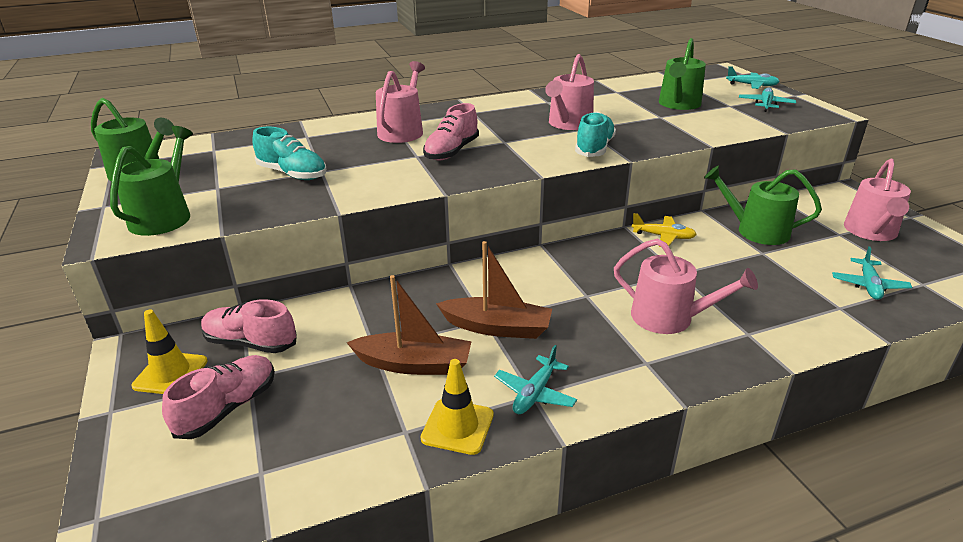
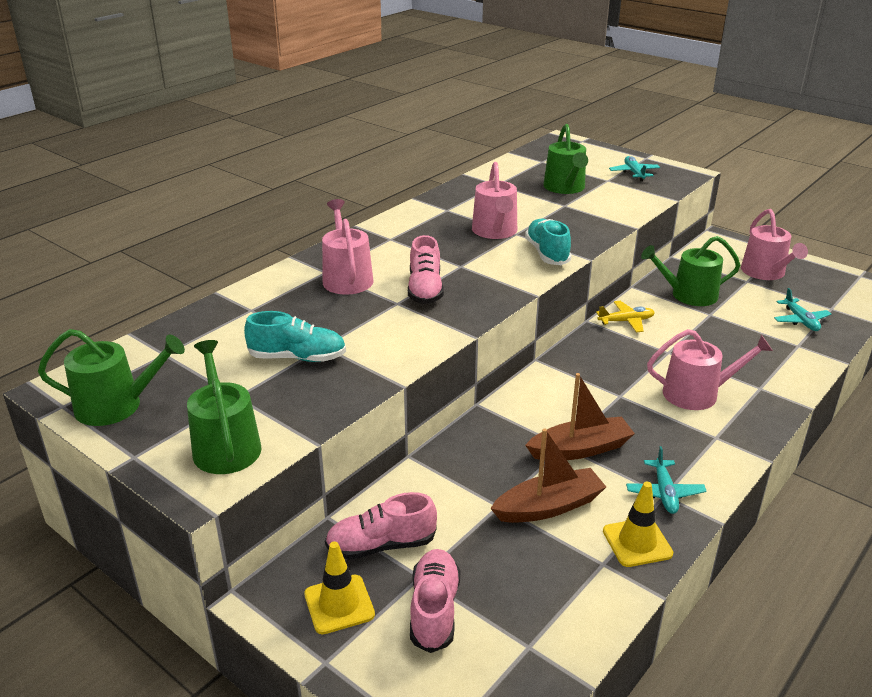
camera: 30 degrees left, 0 degrees up
(752, 85) = (603, 153): turquoise plane -> none

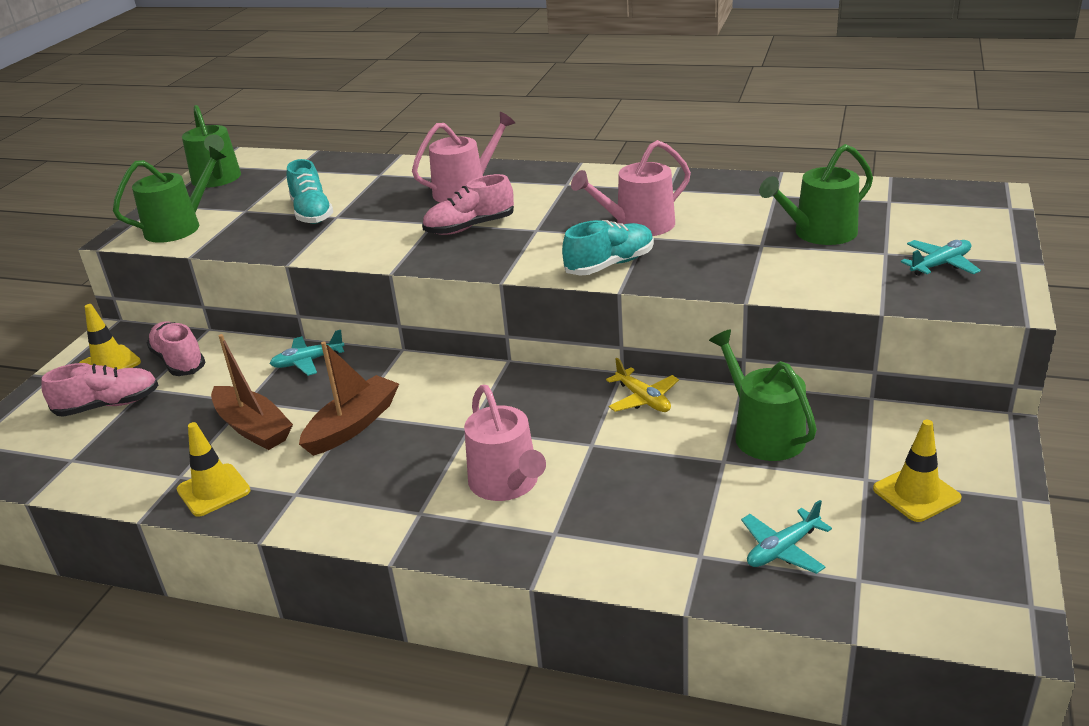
camera: 70 degrees right, 0 degrees up
(580, 449) = (353, 425): brown boat -> brown boat turned 105 degrees counterclockwise
(664, 492) = (298, 493): turquoise plane -> turquoise plane (308, 361)
(766, 273) = (916, 494): pink watering can -> yellow traffic cone

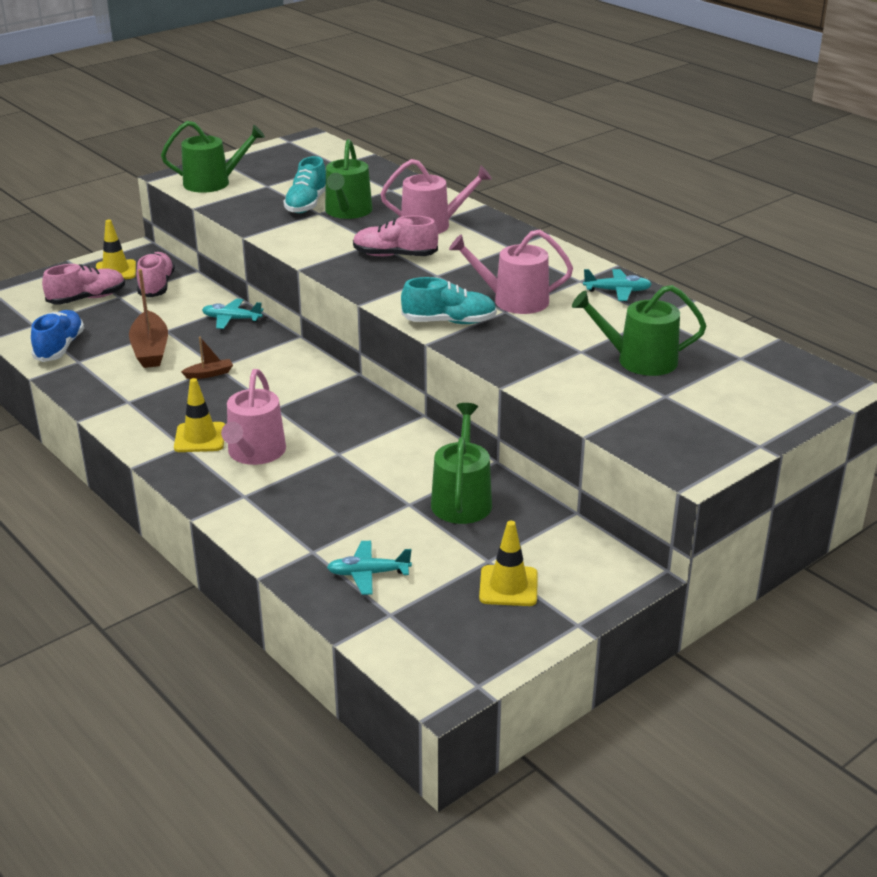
camera: 30 degrees right, 0 degrees up
(108, 405) = (87, 299): pink shoe -> pink shoe turned 45 degrees counterclockwise
(137, 471) = (60, 347): none -> blue shoe
(213, 490) = (87, 378): yellow traffic cone -> yellow traffic cone (200, 438)
(217, 179) = (279, 154): green watering can -> green watering can (347, 212)
(353, 425) = (209, 374): brown boat -> brown boat, size x0.51
(643, 399) = (412, 440): yellow plane -> none
(940, 265) = (692, 422): turquoise plane -> turquoise plane (617, 291)

